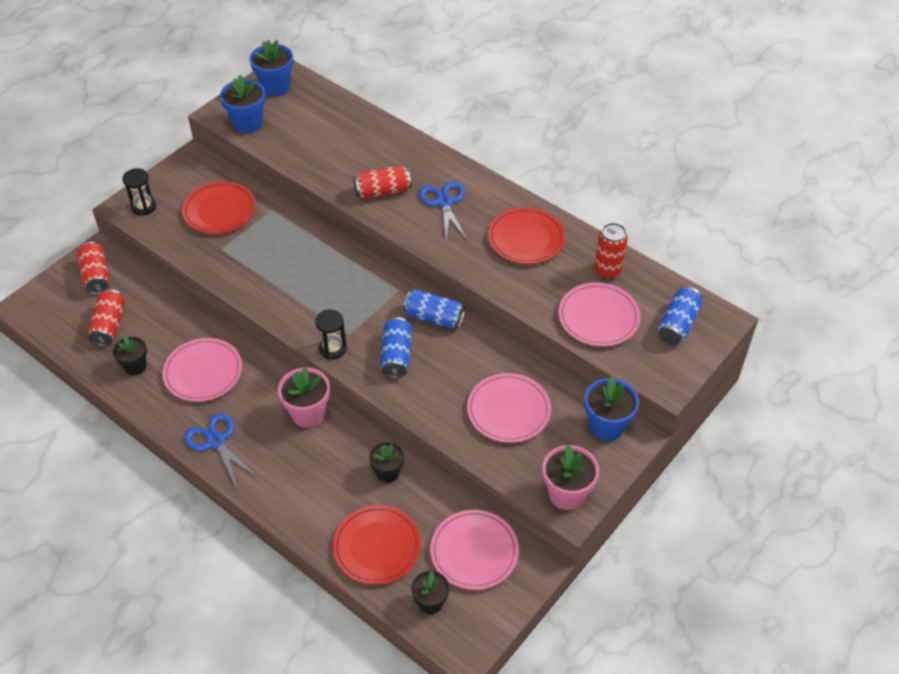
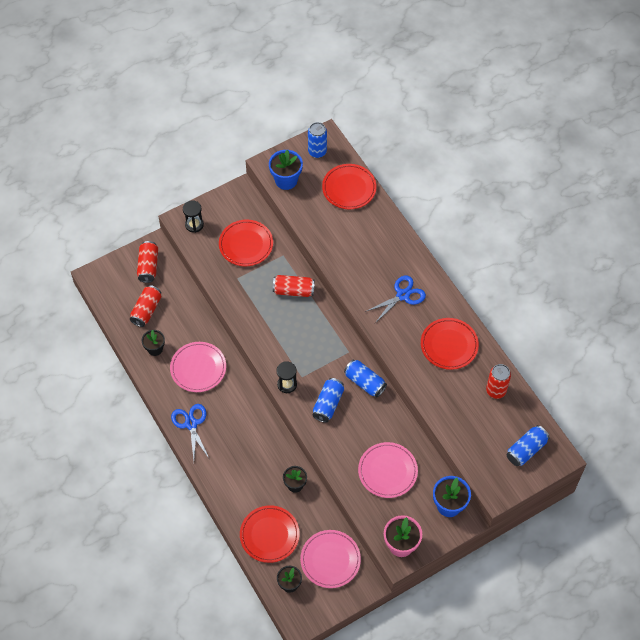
camera: 20 degrees right, 10 degrees up
(275, 87) = (317, 152): blue flower pot -> blue can
(308, 413) = (257, 423): pink flower pot -> none
(330, 113) = (349, 188): none -> red plate
(382, 191) = (362, 271): red can -> red can (293, 290)
(444, 202) = (402, 295): blue scissors -> blue scissors turned 45 degrees clockwise
(598, 317) = (473, 426): pink plate -> none

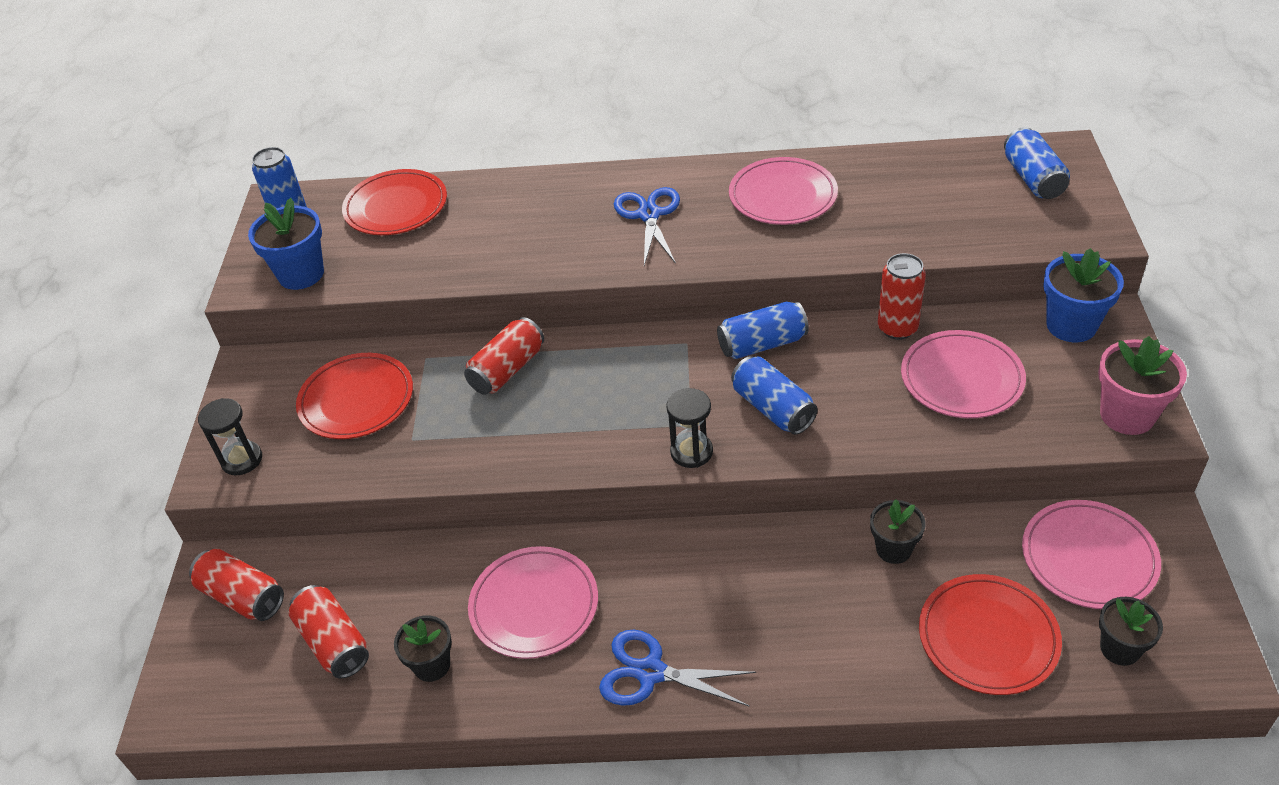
camera: 55 degrees left, 15 degrees down
(449, 345) = (782, 196): red plate -> pink plate
(496, 391) = (903, 175): red can -> red can (897, 328)

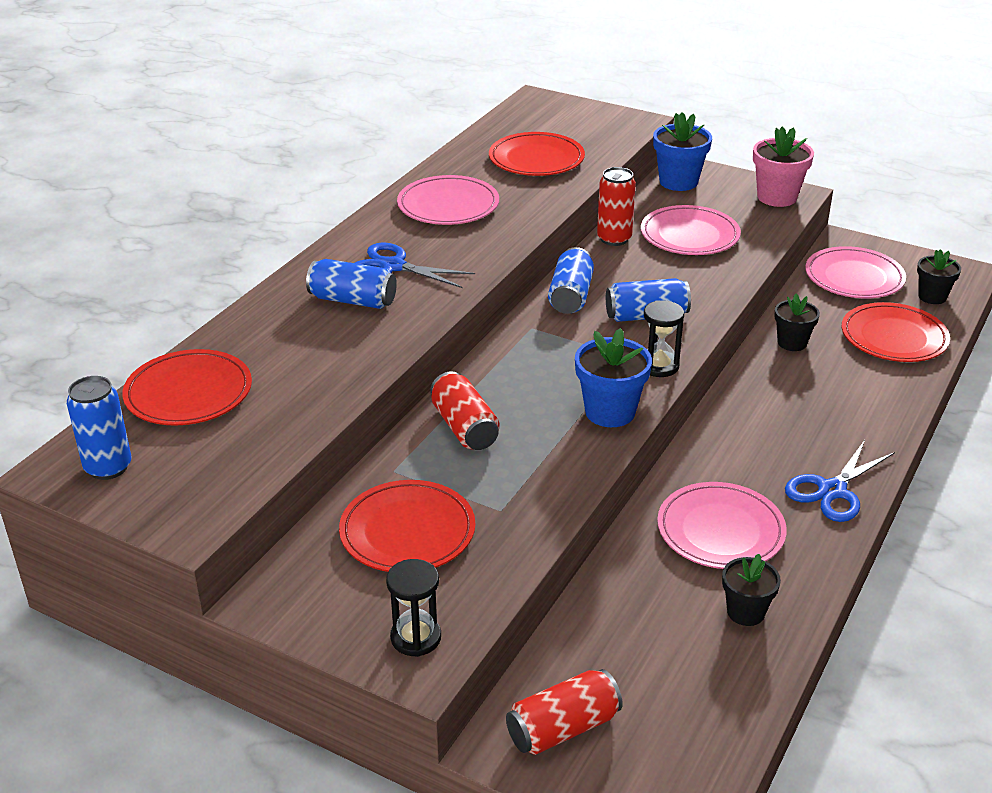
camera: 65 degrees left, 10 degrees down
(301, 274) = (219, 482): blue flower pot -> blue flower pot (610, 412)
(334, 642) = (674, 672): red can -> none
(931, 206) = (536, 159): none -> red plate
(1033, 178) = (552, 118): blue can -> blue can (353, 300)

